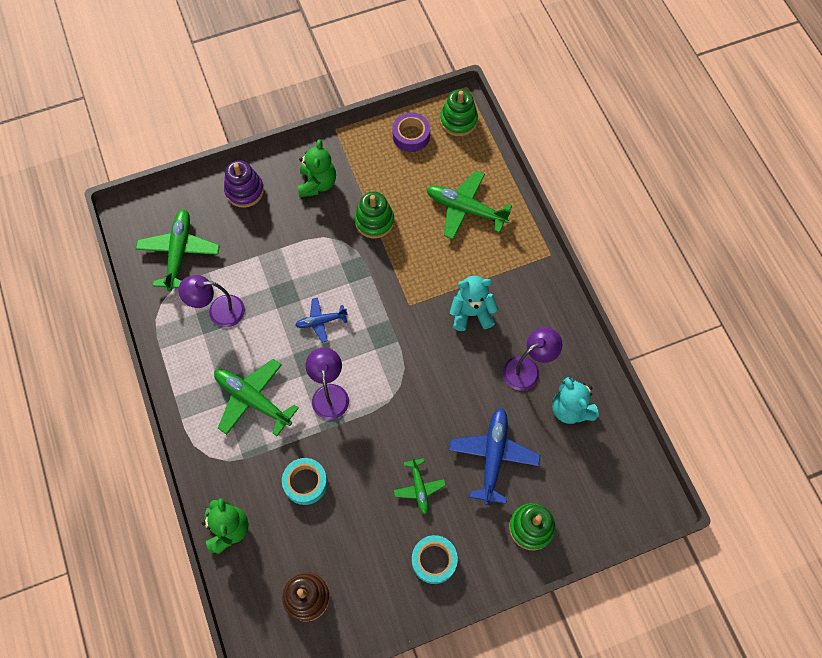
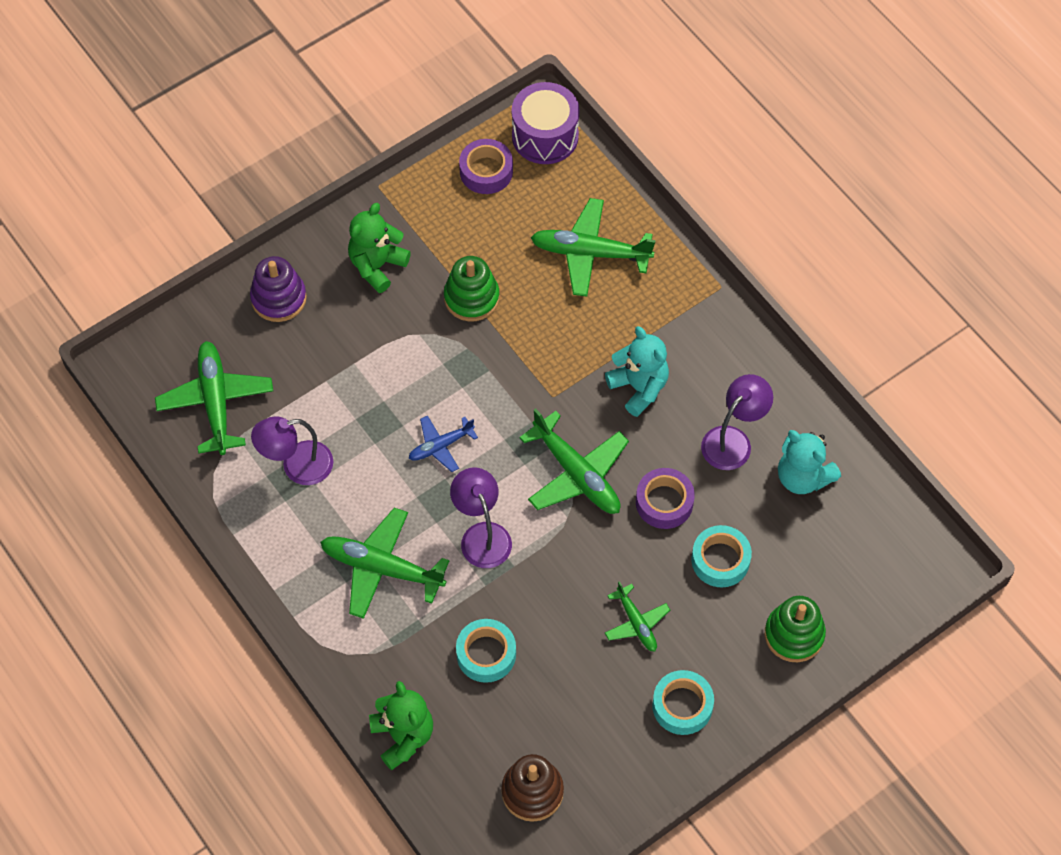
camera: 15 degrees left, 5 degrees down
(317, 184) = (377, 266): green teddy bear -> green teddy bear turned 135 degrees counterclockwise
(409, 365) = (577, 474): none -> green plane
(458, 120) = (545, 136): green stacking toy -> purple drum
(465, 402) = (664, 502): none -> purple tape
(471, 313) = (639, 387): turquoise teddy bear -> turquoise teddy bear turned 75 degrees clockwise
(493, 456) = (720, 560): blue plane -> turquoise tape

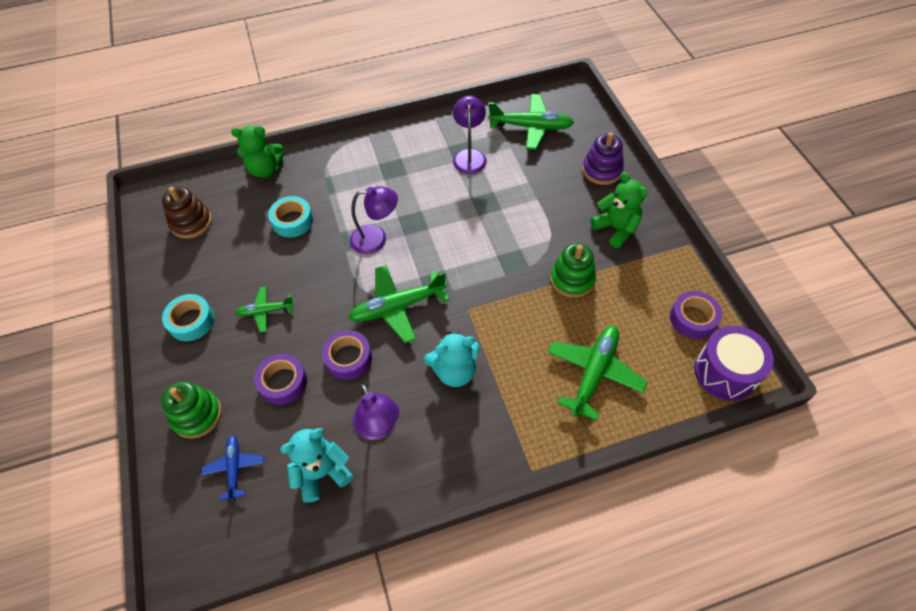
camera: 110 degrees right, 5 degrees down
(381, 568) = (379, 182): green plane -> none
(440, 446) = (454, 232): blue plane -> blue plane (235, 468)
(720, 560) = (283, 382): turquoise tape -> purple tape

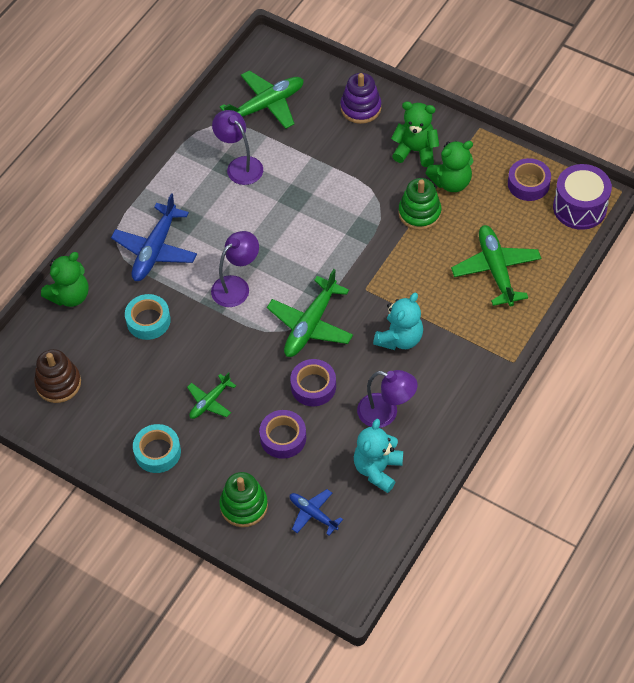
camera: 40 degrees left, 0 degrees up
(351, 175) = (155, 250): none -> blue plane
(623, 272) = (451, 182): none -> green teddy bear

